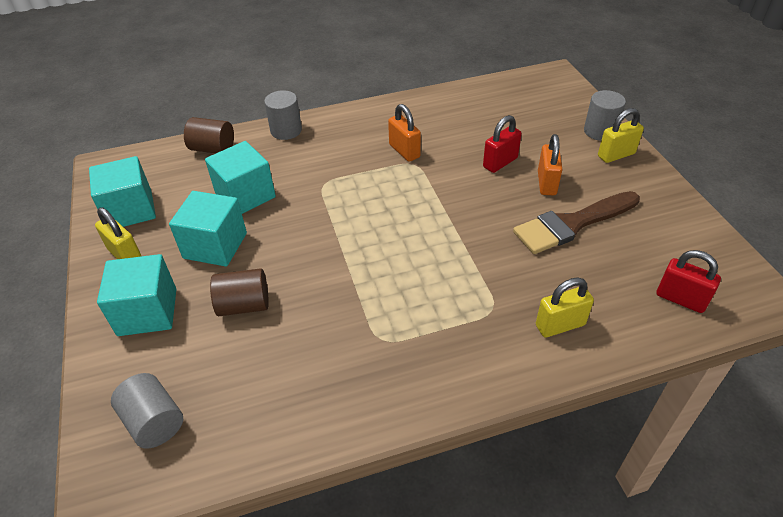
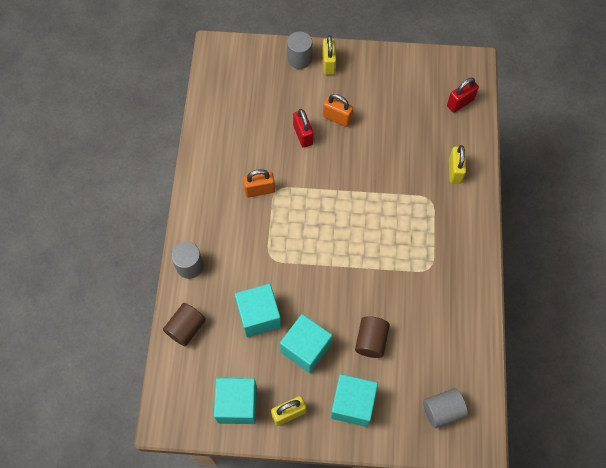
camera: 70 degrees left, 20 degrees up
(572, 224) = (381, 124): brown brush -> none

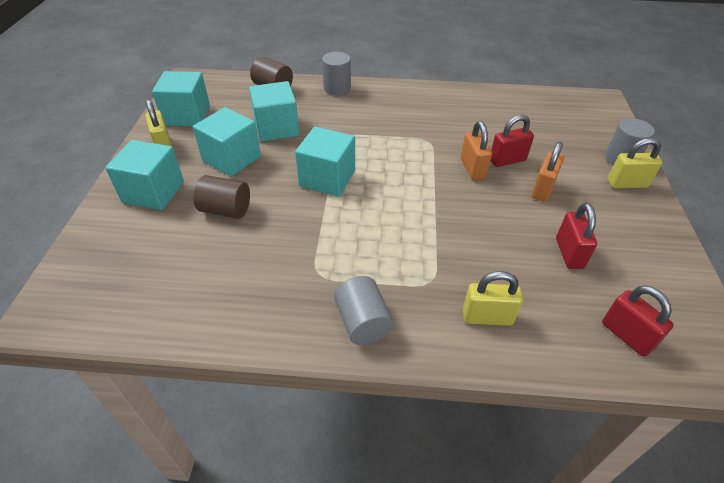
camera: 90 degrees right, 20 degrees down
(259, 190) = (426, 128): orange padlock -> orange padlock (472, 168)
(330, 267) = (327, 178): none -> turquoise cube
(399, 116) = (569, 253): none -> red padlock
(442, 410) = (108, 275): grey cylinder -> grey cylinder (363, 322)

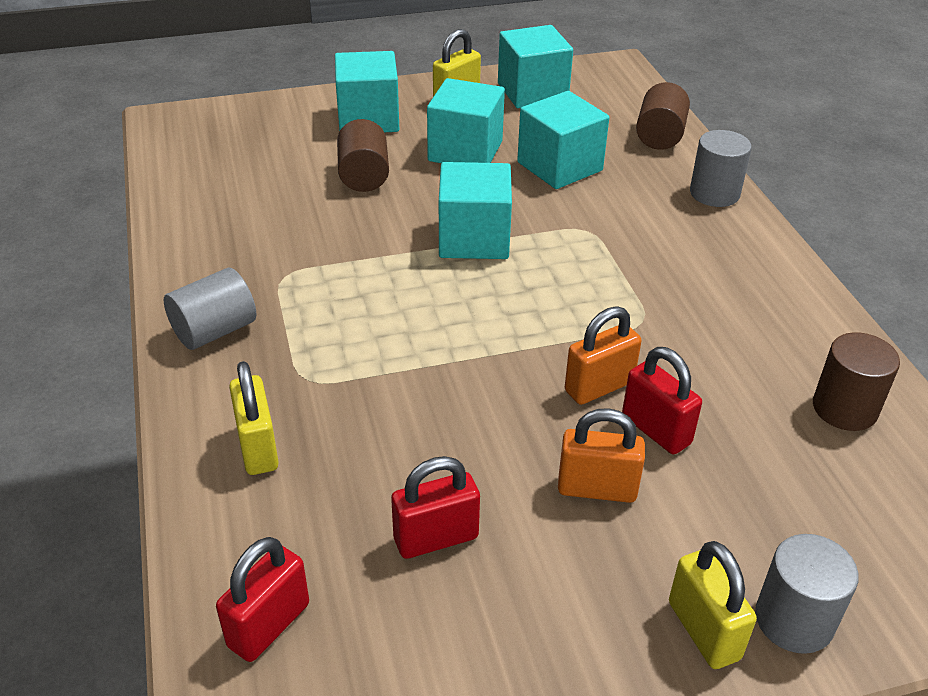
camera: 70 degrees right, 5 degrees down
(506, 107) = (844, 408): none -> brown cylinder

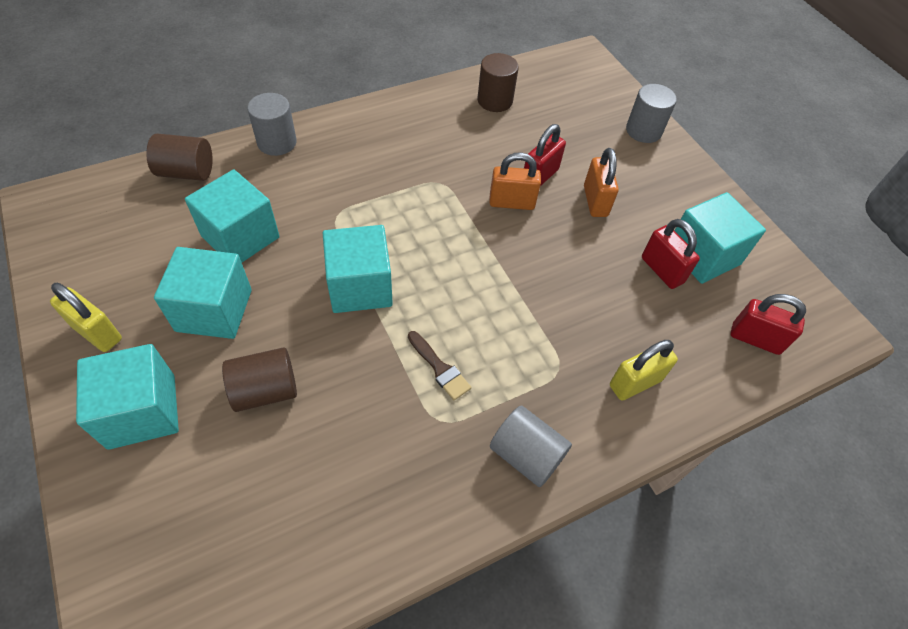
camera: 105 degrees left, 15 degrees up
(346, 283) = (439, 368): none -> brown brush
(532, 92) = (92, 267): turquoise cube -> turquoise cube (703, 255)
(599, 386) = (511, 203): orange padlock -> orange padlock turned 45 degrees counterclockwise
(703, 630) = (665, 161): yellow padlock -> none

